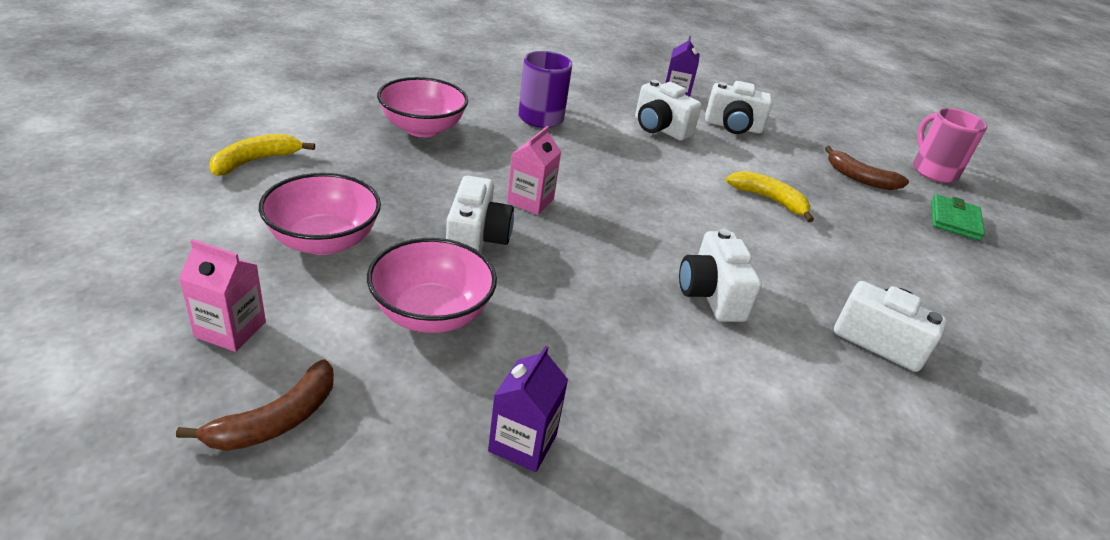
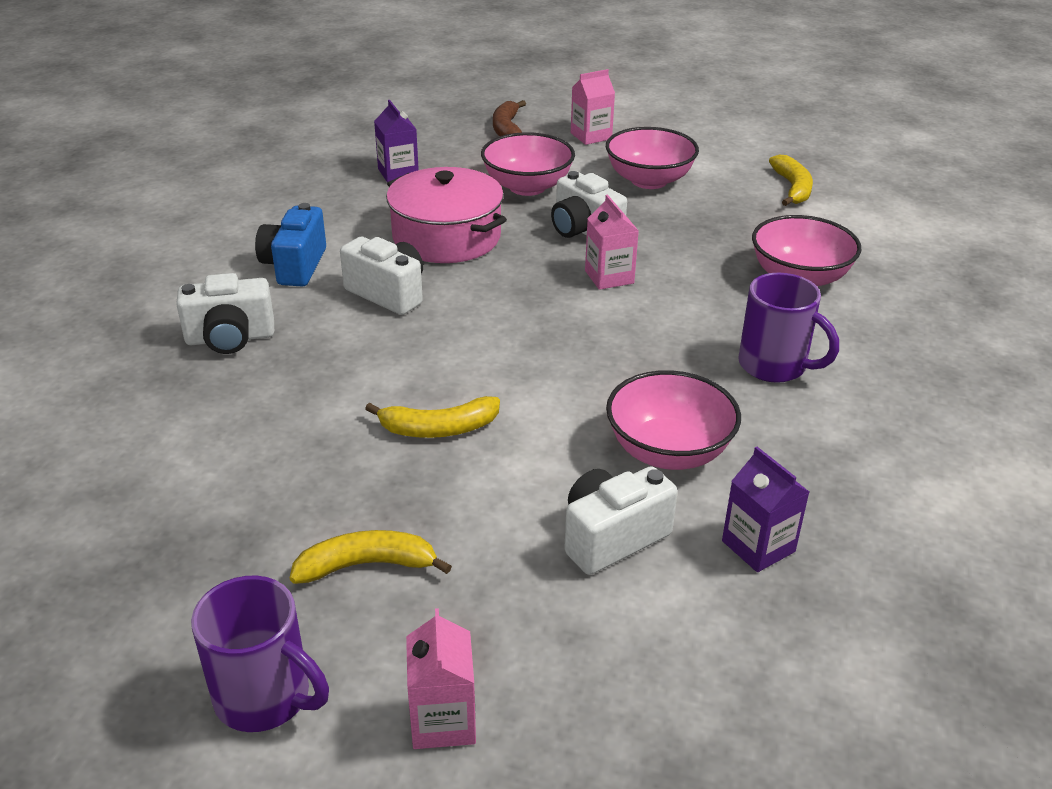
camera: 140 degrees right, 0 degrees up
(595, 313) = (446, 237): none -> pink pot
(660, 129) = (668, 451): white camera -> pink bowl
(772, 380) = (295, 266): none -> blue camera
(860, 178) = (366, 565): brown banana -> yellow banana
(861, 133) = (443, 720): none -> pink carton
(933, 171) = (265, 697): pink mug -> purple mug
(954, 220) = (196, 574): green wallet -> none

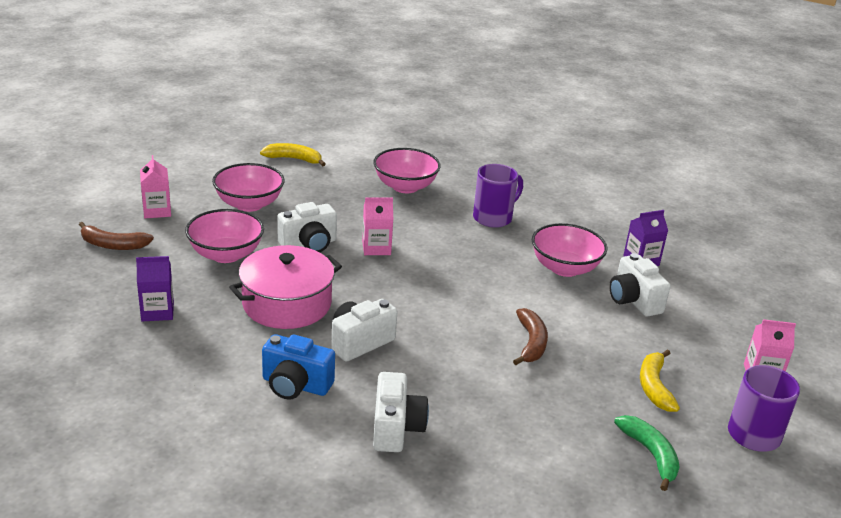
camera: 80 degrees left, 5 degrees down
(200, 561) = (650, 454): none -> green banana
(439, 428) = (531, 343): yellow banana -> brown banana

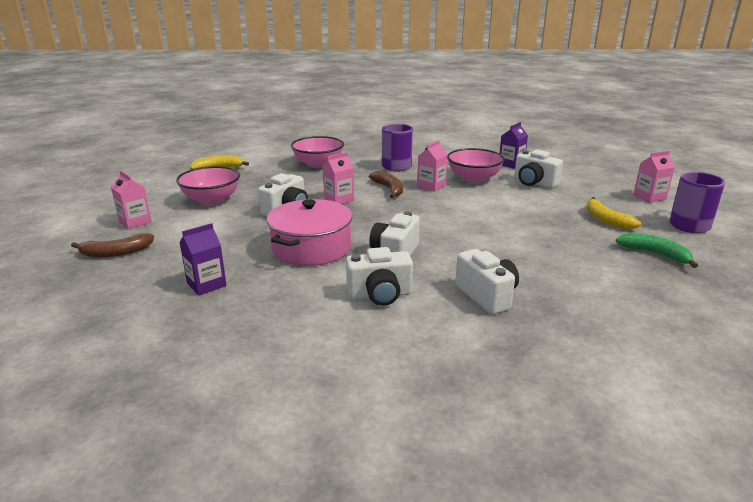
camera: 25 degrees left, 5 degrees down
(226, 254) = (226, 233): pink bowl -> none
(295, 385) = (380, 295): blue camera -> white camera
(499, 263) = (431, 186): none -> pink carton
(531, 343) = (506, 220): brown banana -> brown banana (389, 189)

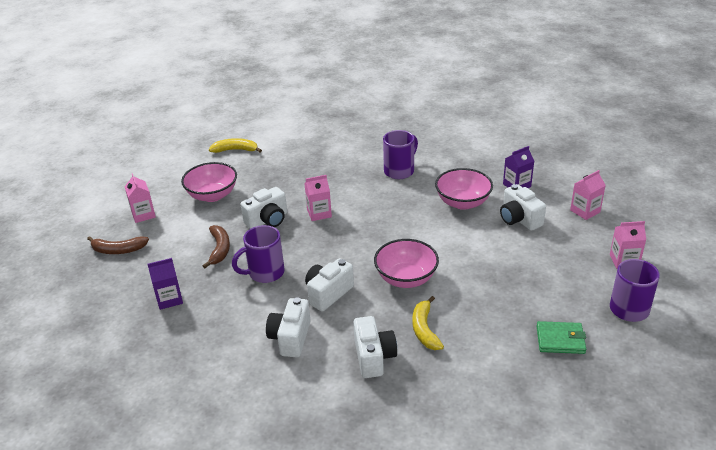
camera: 20 degrees right, 10 degrees up
(311, 248) = (265, 273): pink pot -> purple mug
(318, 164) = (327, 157): pink bowl -> pink bowl (406, 278)
(380, 295) = (290, 338): white camera -> white camera turned 90 degrees clockwise
(389, 189) = (372, 205): brown banana -> brown banana (219, 249)
(431, 186) = (414, 207): pink carton -> pink carton (585, 211)
(606, 220) = (550, 286): yellow banana -> yellow banana (425, 329)
(655, 254) = (560, 340): green banana -> green wallet

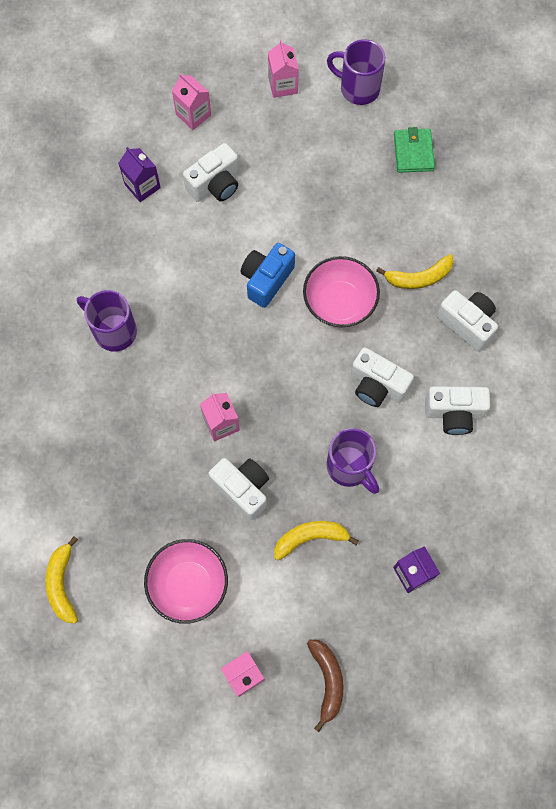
camera: 100 degrees left, 35 degrees up
(219, 249) = (310, 538): brown banana -> yellow banana
(374, 357) = (467, 323): white camera -> white camera turned 60 degrees clockwise
(432, 240) = (266, 280): none -> blue camera
(463, 202) = (184, 248): pink bowl -> none

